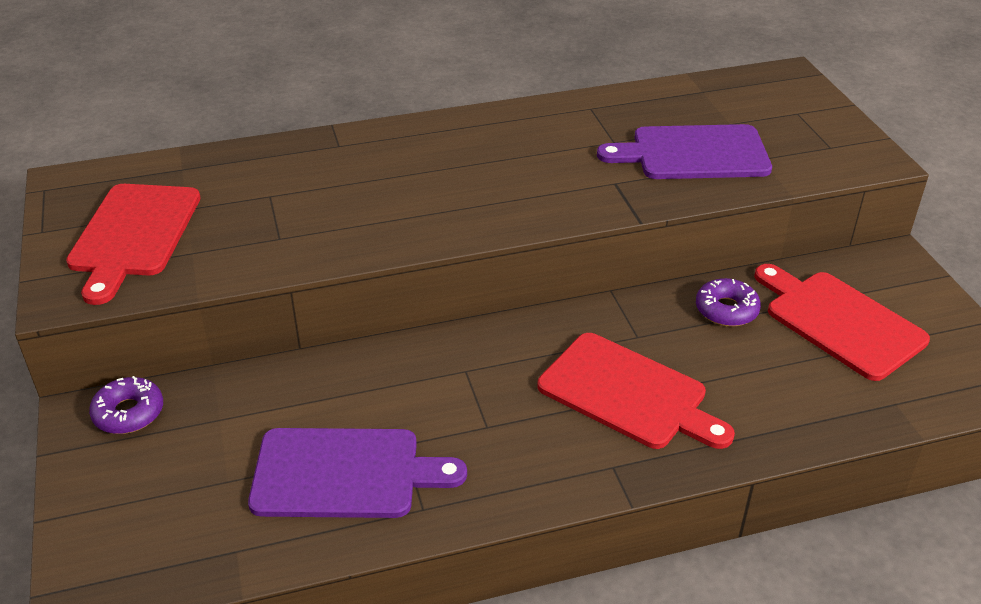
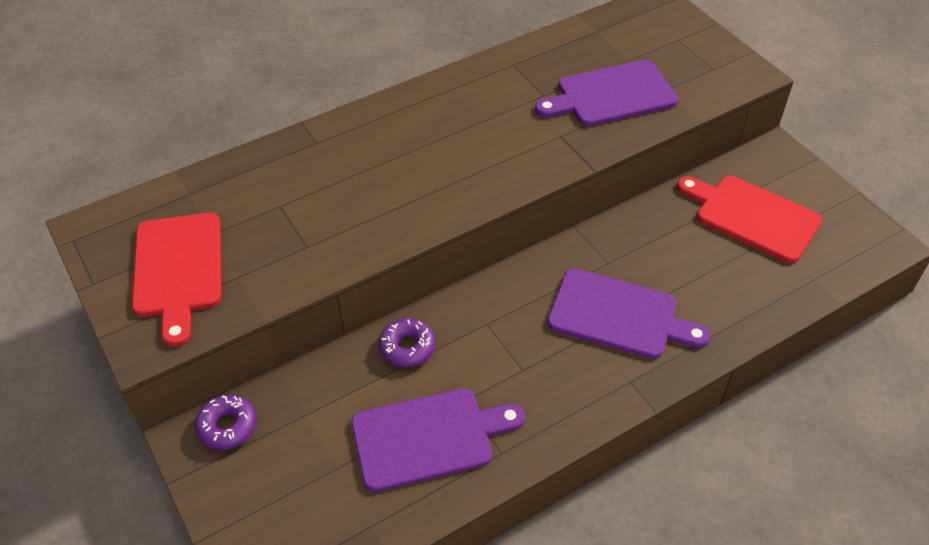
camera: 15 degrees left, 10 degrees up
(628, 393) = (619, 315): red cutting board -> purple cutting board
(726, 310) = (666, 224): purple donut -> purple donut (407, 347)

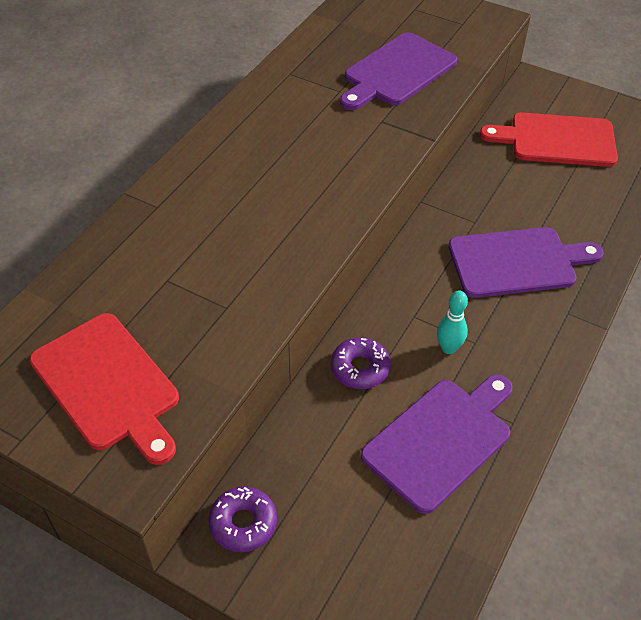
camera: 30 degrees left, 0 degrees up
(495, 364) = (448, 348): none -> turquoise bowling pin

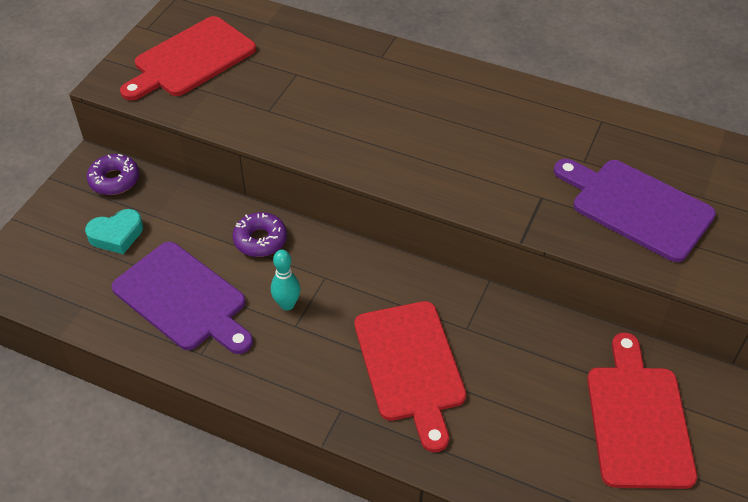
camera: 85 degrees right, 0 degrees up
(341, 514) = (116, 235): none -> turquoise heart
(517, 262) = (410, 366): purple cutting board -> red cutting board

